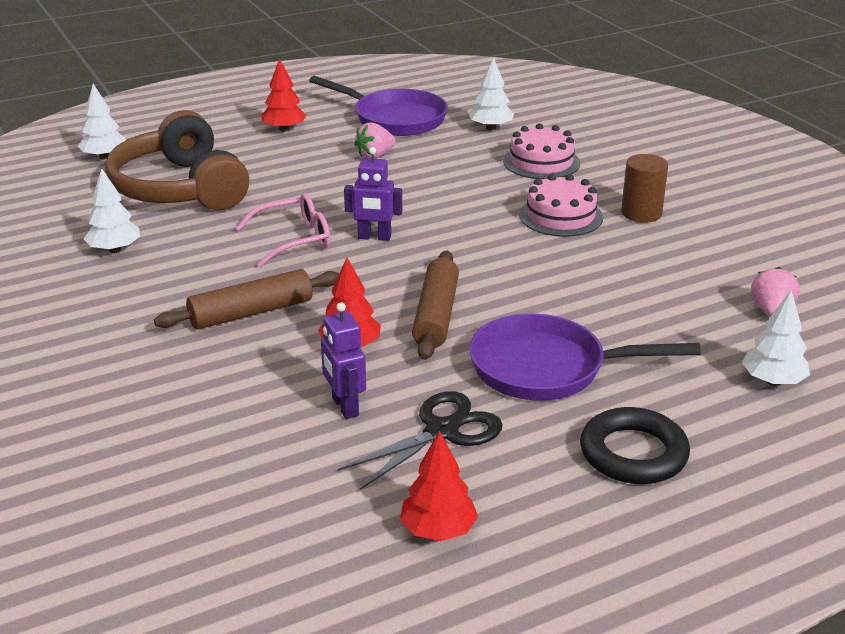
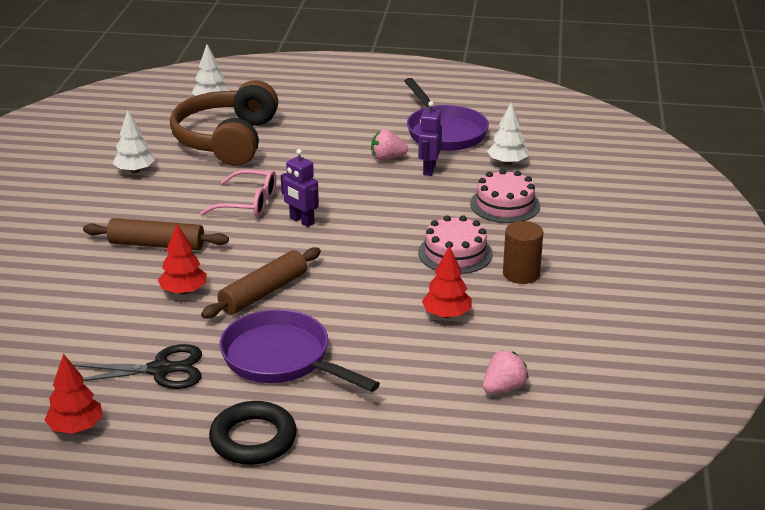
camera: 35 degrees right, 0 degrees up
(284, 129) = (353, 116): red tree -> red tree (446, 314)
(344, 407) = (127, 329): purple robot -> purple robot (429, 170)
(773, 381) = (422, 437): white tree -> none

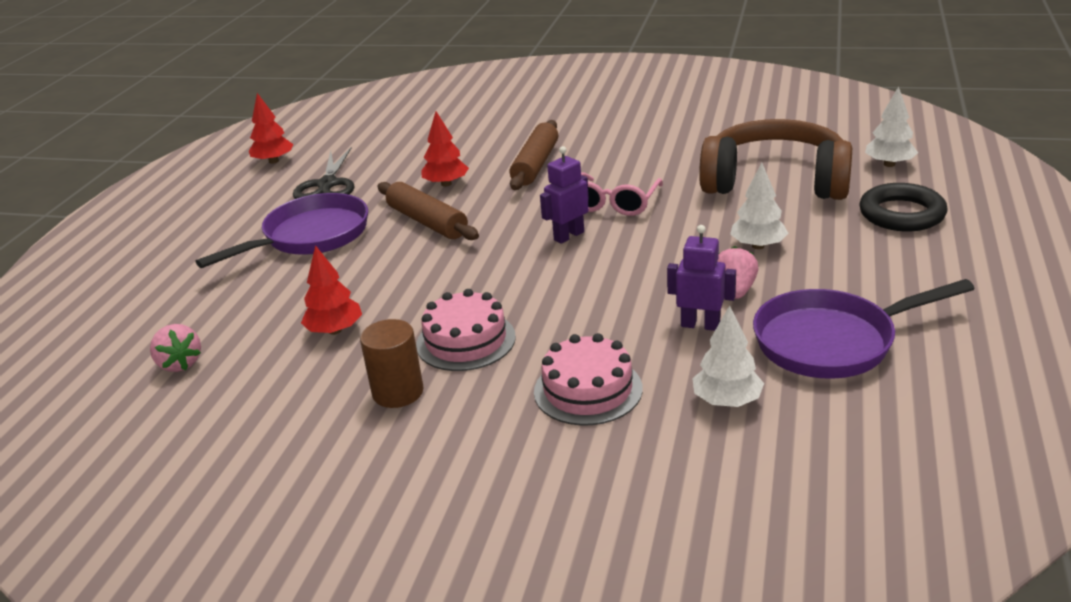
camera: 100 degrees right, 0 degrees up
(135, 171) = (693, 140): white tree -> white tree (758, 246)
(253, 439) = (206, 229): black ring -> black ring (901, 214)

